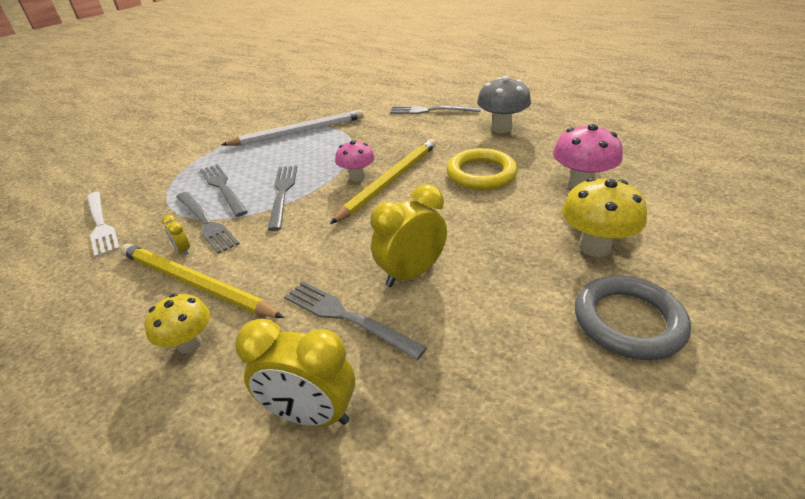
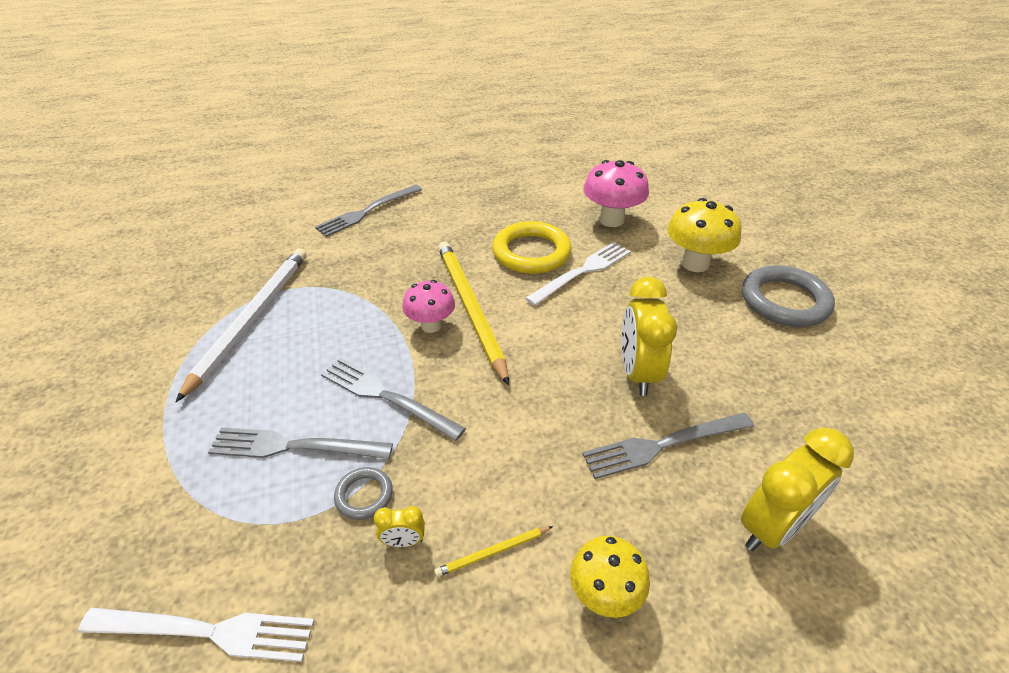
camera: 55 degrees left, 5 degrees up
(195, 283) = (493, 552): yellow pencil -> yellow pencil, size x0.40
(206, 223) = (364, 495): grey fork -> grey ring
(493, 202) = (582, 272): none -> white fork
(501, 128) = (469, 198): grey mushroom -> none

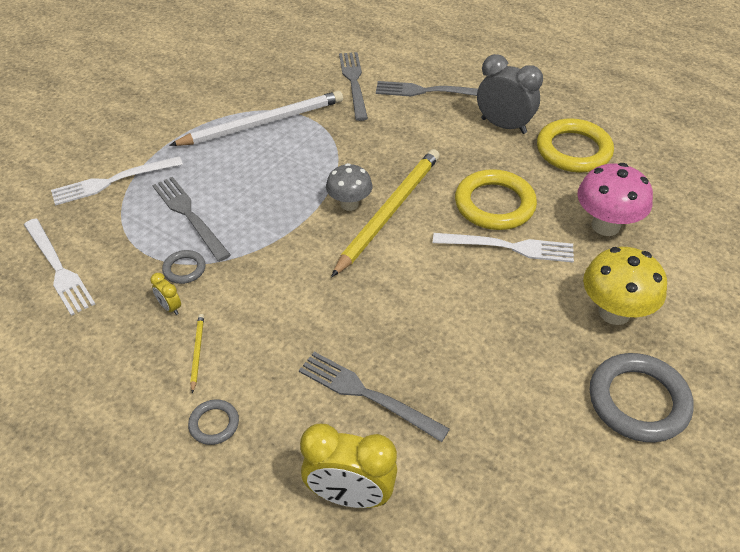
camera: 50 degrees right, 5 degrees up
(146, 486) = (113, 181): none -> white fork
(386, 396) = (265, 227): grey fork -> grey fork (354, 83)
(431, 325) = (349, 204): pink mushroom -> grey mushroom
(458, 202) = (503, 126): none -> grey clock
(493, 552) = (197, 352): yellow pencil -> yellow pencil turned 60 degrees clockwise
(524, 190) = (573, 150): none -> yellow ring
(604, 594) = (214, 424): yellow mushroom -> grey ring
(637, 373) = (426, 343): yellow clock -> none

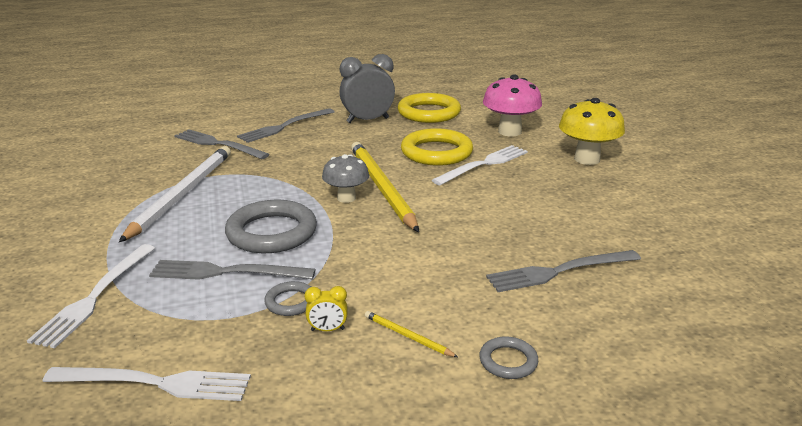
camera: 50 degrees left, 20 degrees down
(350, 495) = (657, 321): yellow clock -> none
(638, 401) = (669, 183): grey ring -> grey ring (272, 232)

